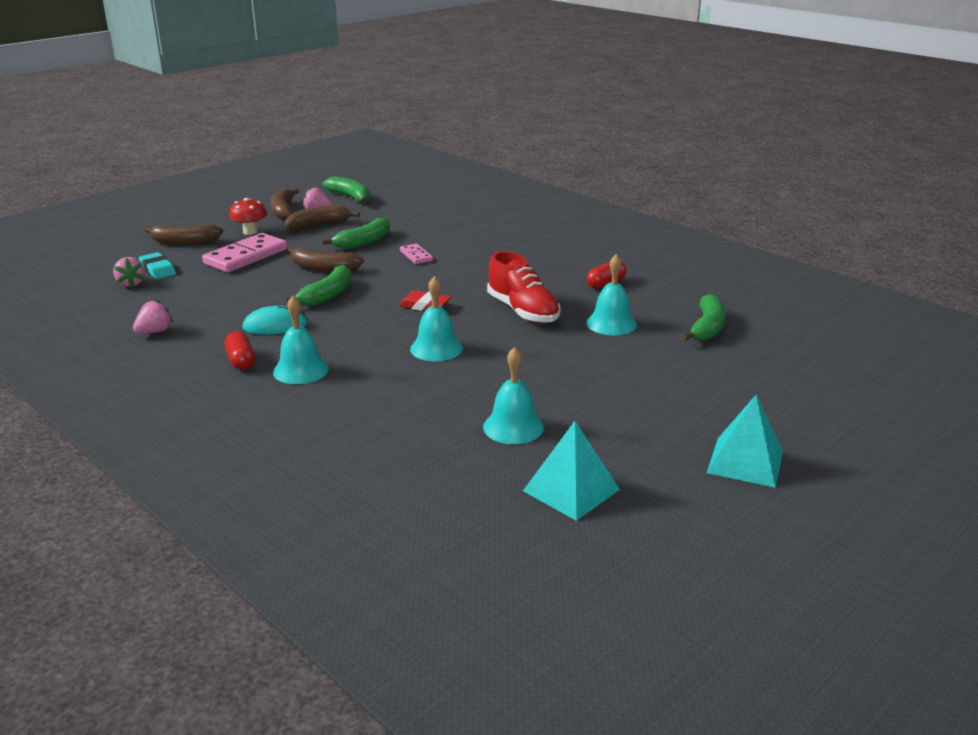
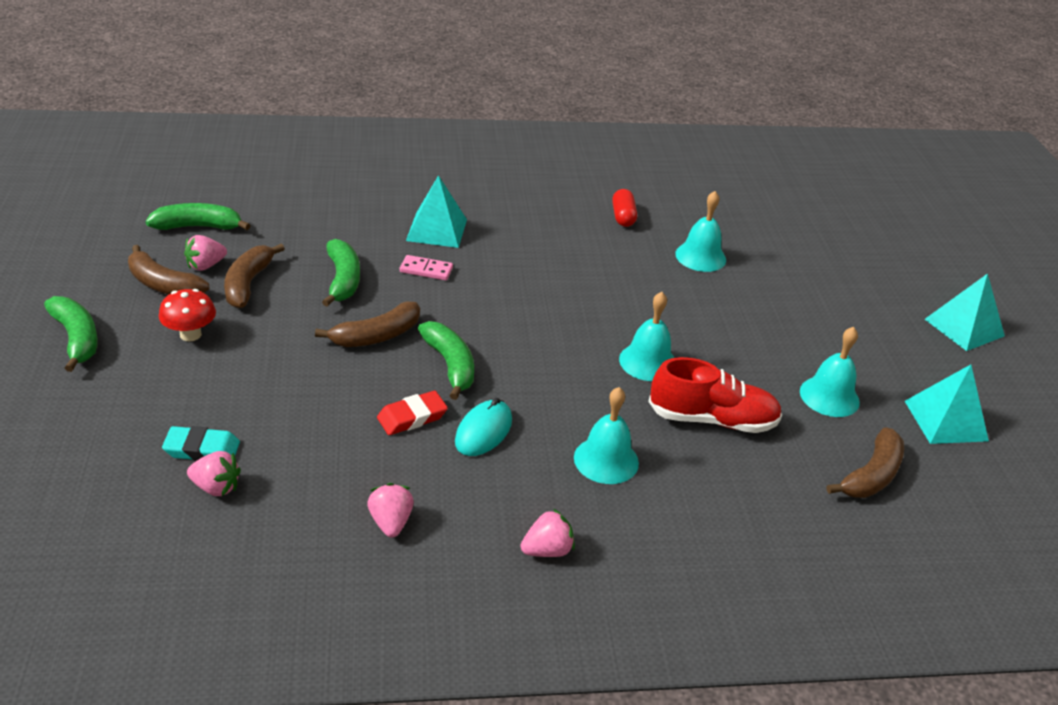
camera: 55 degrees left, 10 degrees up
(183, 382) = (547, 550): none -> pink strawberry
(184, 242) = (143, 394): brown banana -> brown banana (871, 475)
(241, 360) = (540, 489): red capsule -> none
(246, 256) = (263, 369): pink domino -> none
(424, 305) = (550, 323): red eraser -> red eraser (412, 417)
(466, 243) = (436, 230): none -> turquoise pyramid
(523, 311) = (626, 282): red shoe -> red shoe (712, 419)
(707, 328) = (755, 224): green banana -> green banana (76, 338)

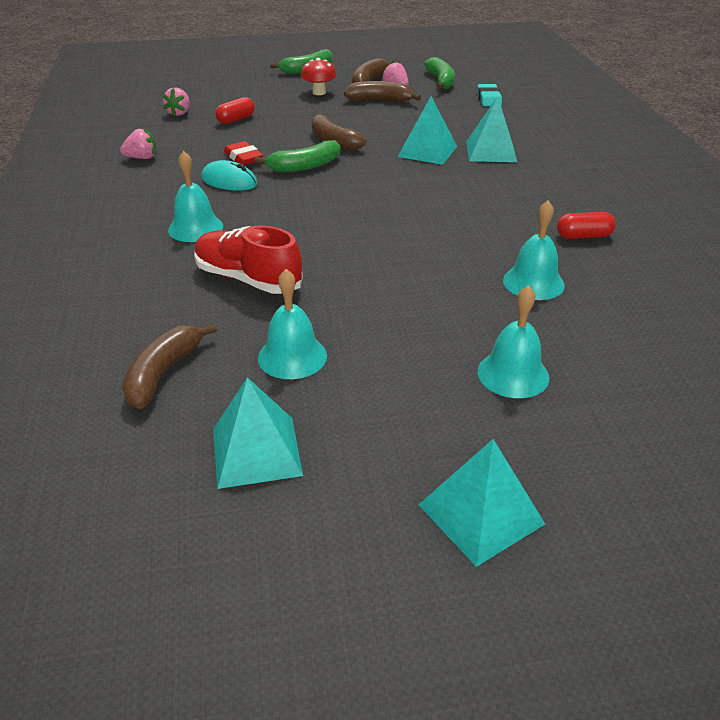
camera: 90 degrees right, 0 degrees up
(202, 449) = (212, 107): turquoise eraser -> turquoise eraser (489, 99)
(269, 422) = (236, 119): none -> red capsule
(343, 280) = (399, 125): green banana -> none
(426, 270) = (427, 151): pink domino -> turquoise pyramid
(547, 550) = (104, 207): pink strawberry -> none
(648, 362) = (329, 248): turquoise bell -> turquoise bell (513, 374)
(712, 419) = (248, 279): red shoe -> red shoe turned 120 degrees clockwise
(871, 475) = (163, 373): brown banana -> brown banana turned 75 degrees clockwise

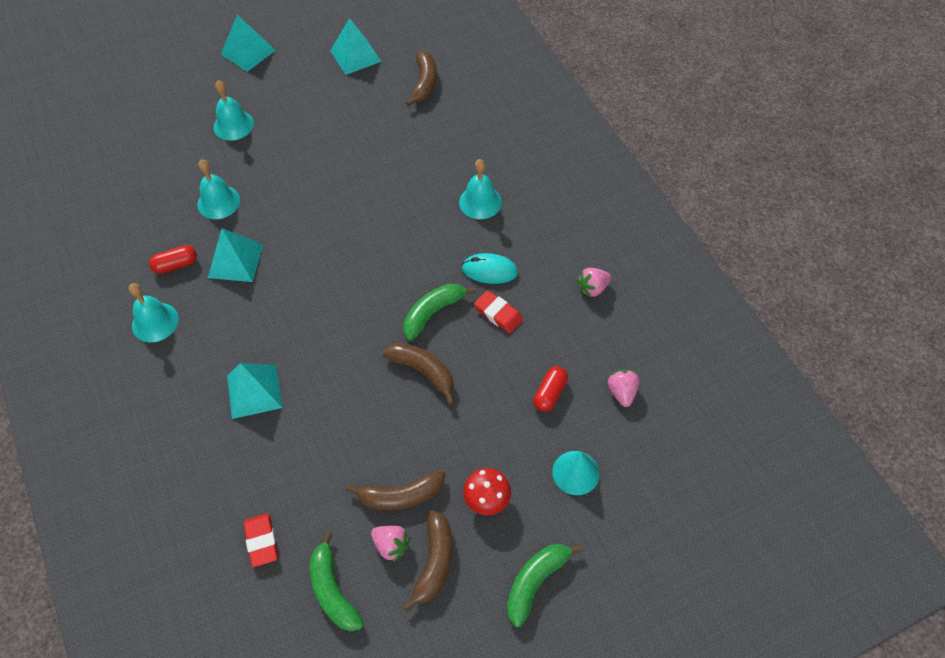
camera: 165 degrees right, 20 degrees up
(248, 93) = (576, 472): none -> turquoise cone
(248, 279) = (413, 160): red shoe -> none
(292, 356) = (359, 109): turquoise bell -> turquoise bell (155, 322)
(427, 151) = (320, 374): turquoise pyramid -> turquoise pyramid (235, 261)
(489, 99) = (261, 541): turquoise eraser -> red eraser

